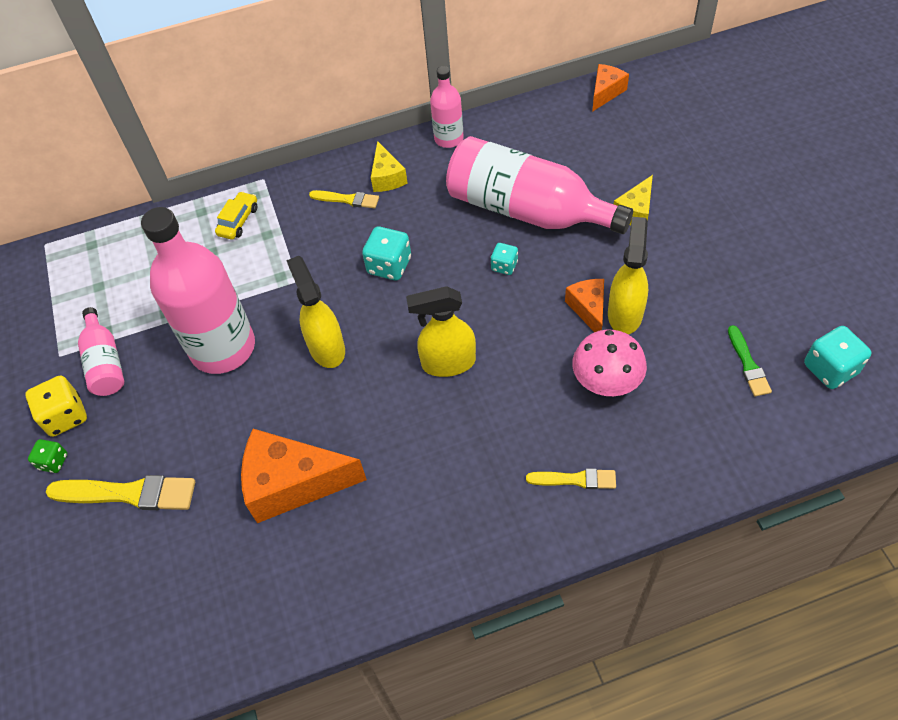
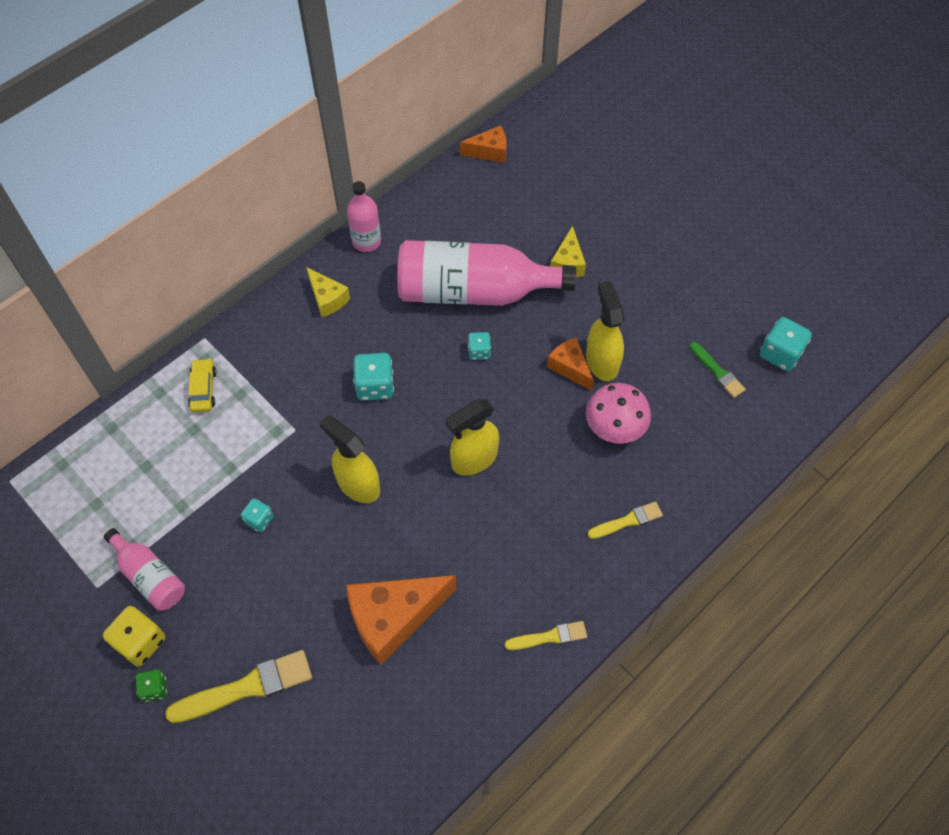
camera: 30 degrees left, 5 degrees up
(223, 348) = (259, 519): pink bottle -> turquoise dice
(347, 199) = (300, 333): yellow brush -> yellow brush (549, 637)
(606, 92) = (489, 152): orange cheese -> orange cheese turned 75 degrees clockwise

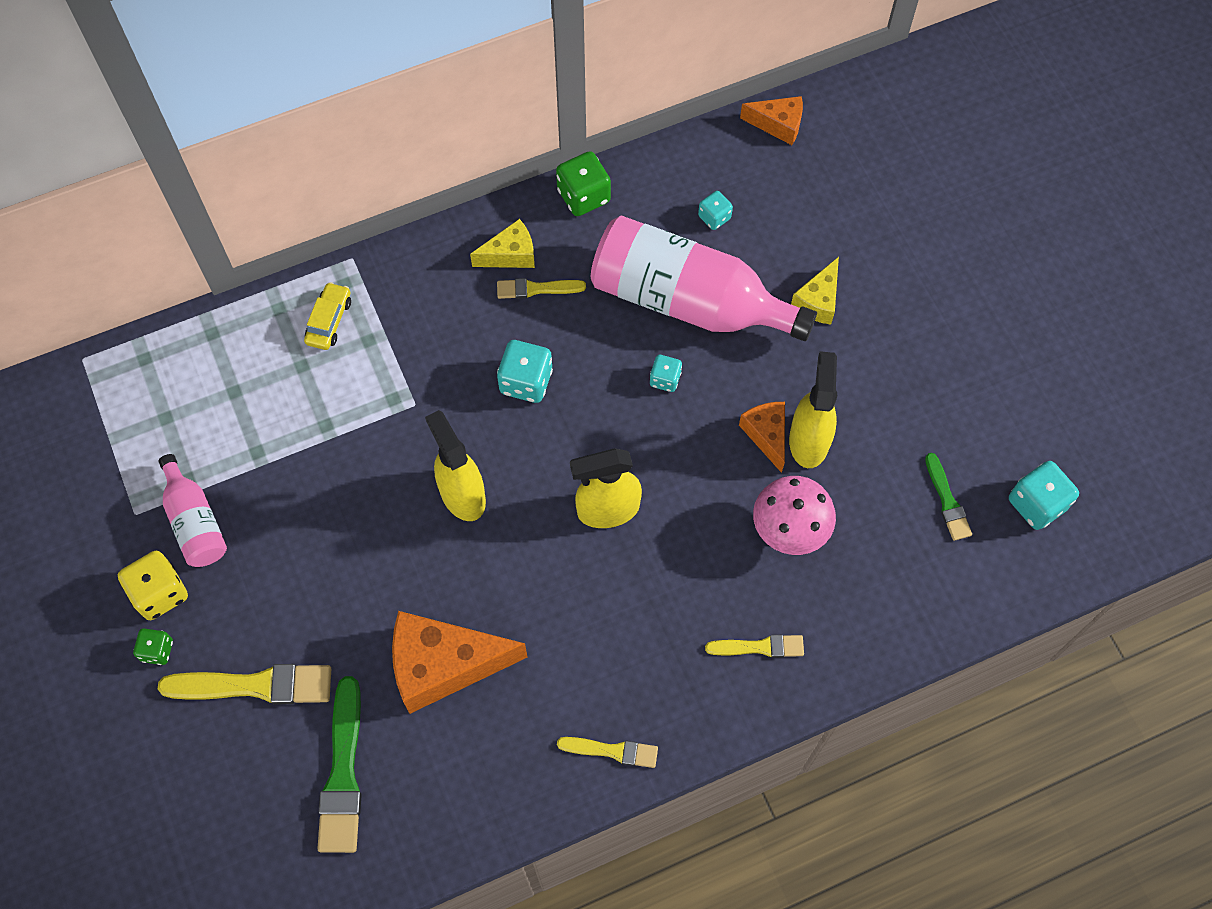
camera: 20 degrees right, 5 degrees up
(259, 519) = (336, 498): turquoise dice -> turquoise dice (714, 217)
(327, 299) = (510, 255): yellow cheese -> yellow cheese turned 90 degrees counterclockwise
(345, 731) = (343, 773): none -> green brush
(356, 317) = (536, 289): none -> yellow brush
(366, 241) = (583, 196): pink bottle -> green dice

